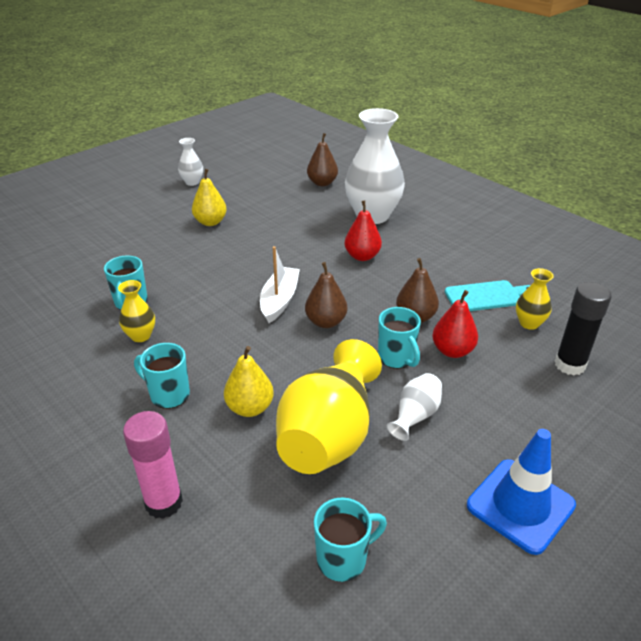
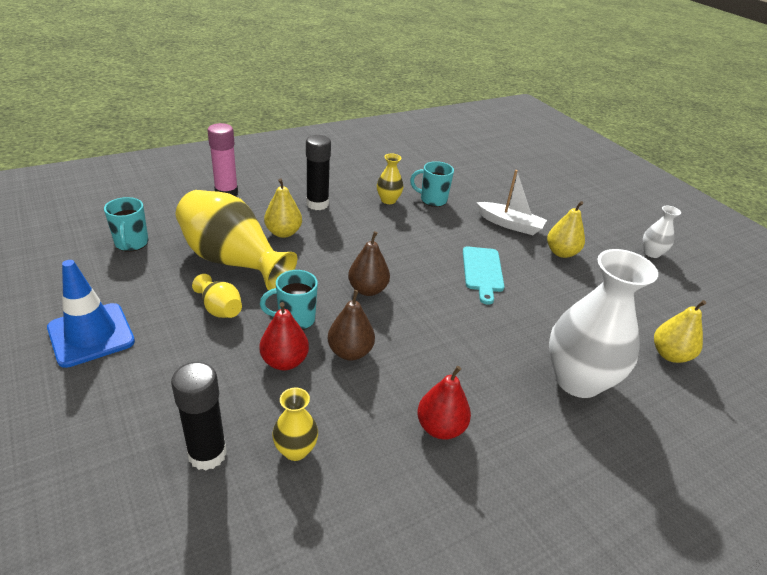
camera: 100 degrees right, 0 degrees up
(168, 395) = (317, 204): turquoise mug -> black glue stick
(279, 300) = (411, 270): white boat -> white boat (510, 224)
(322, 183) = (670, 355): brown pear -> yellow pear
(362, 256) = (478, 344): red pear -> red pear (440, 428)
(415, 415) = (220, 309): white vase -> yellow vase
(486, 296) = (364, 430): turquoise cutting board -> turquoise cutting board (482, 271)

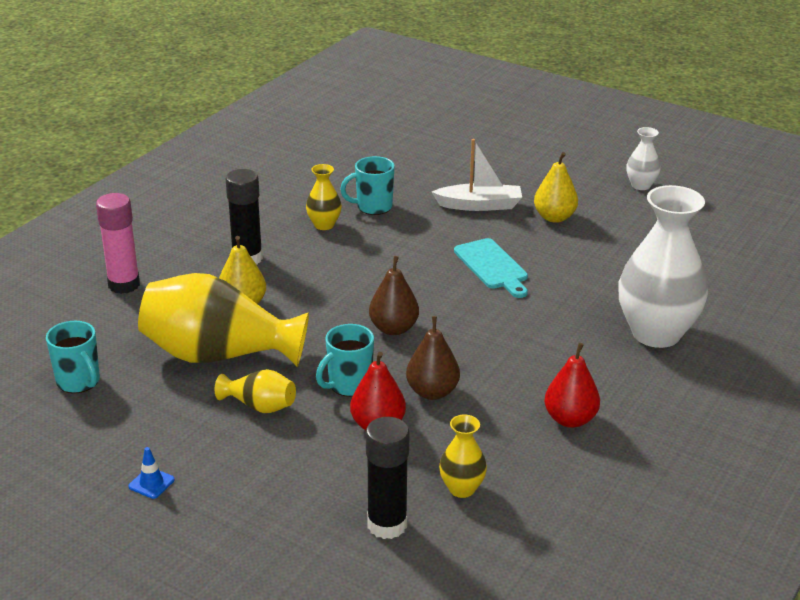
camera: 25 degrees left, 5 degrees down
(91, 335) = (151, 483): blue traffic cone -> blue traffic cone, size x0.41
(670, 355) = (718, 279): yellow pear -> none

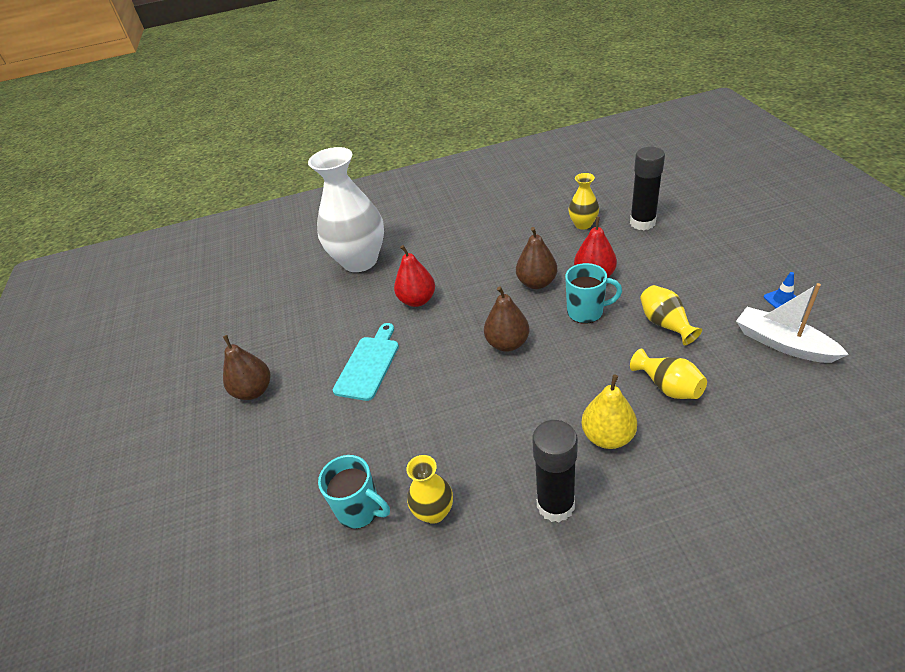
camera: 130 degrees left, 10 degrees up
(79, 382) = (819, 420): turquoise mug -> none
(124, 285) = (721, 545): pink glue stick -> none
(219, 355) = (668, 387): yellow vase -> yellow vase, size x0.46
(479, 205) = (278, 445): white boat -> white boat (783, 343)
(554, 217) = (254, 391): yellow pear -> brown pear
(570, 419) = (481, 235): red pear -> red pear (417, 300)
(641, 185) = (146, 388): white vase -> none

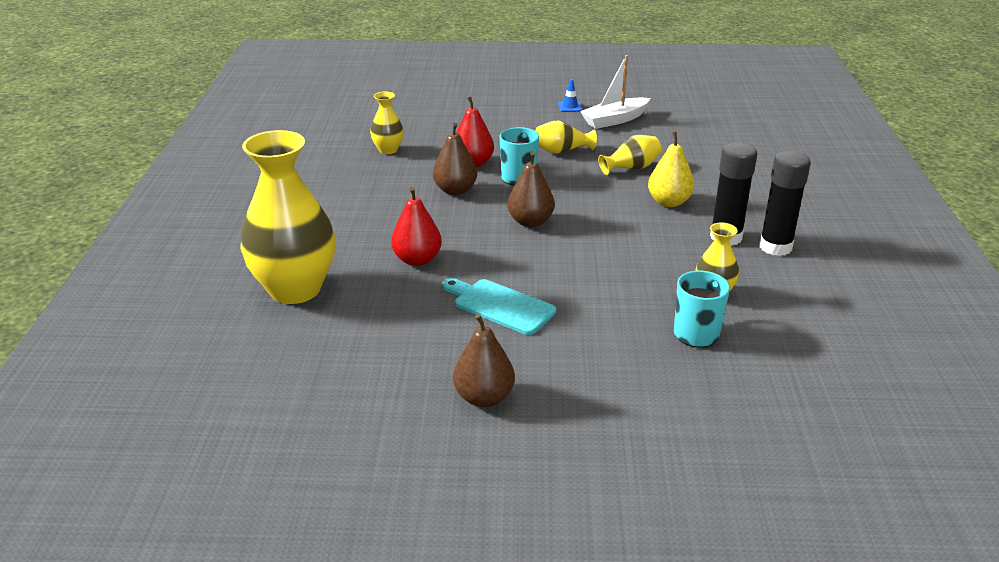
camera: 80 degrees left, 10 degrees down
(360, 261) = (295, 289): white vase -> yellow vase
(642, 223) = (418, 126): black glue stick -> black glue stick (775, 247)

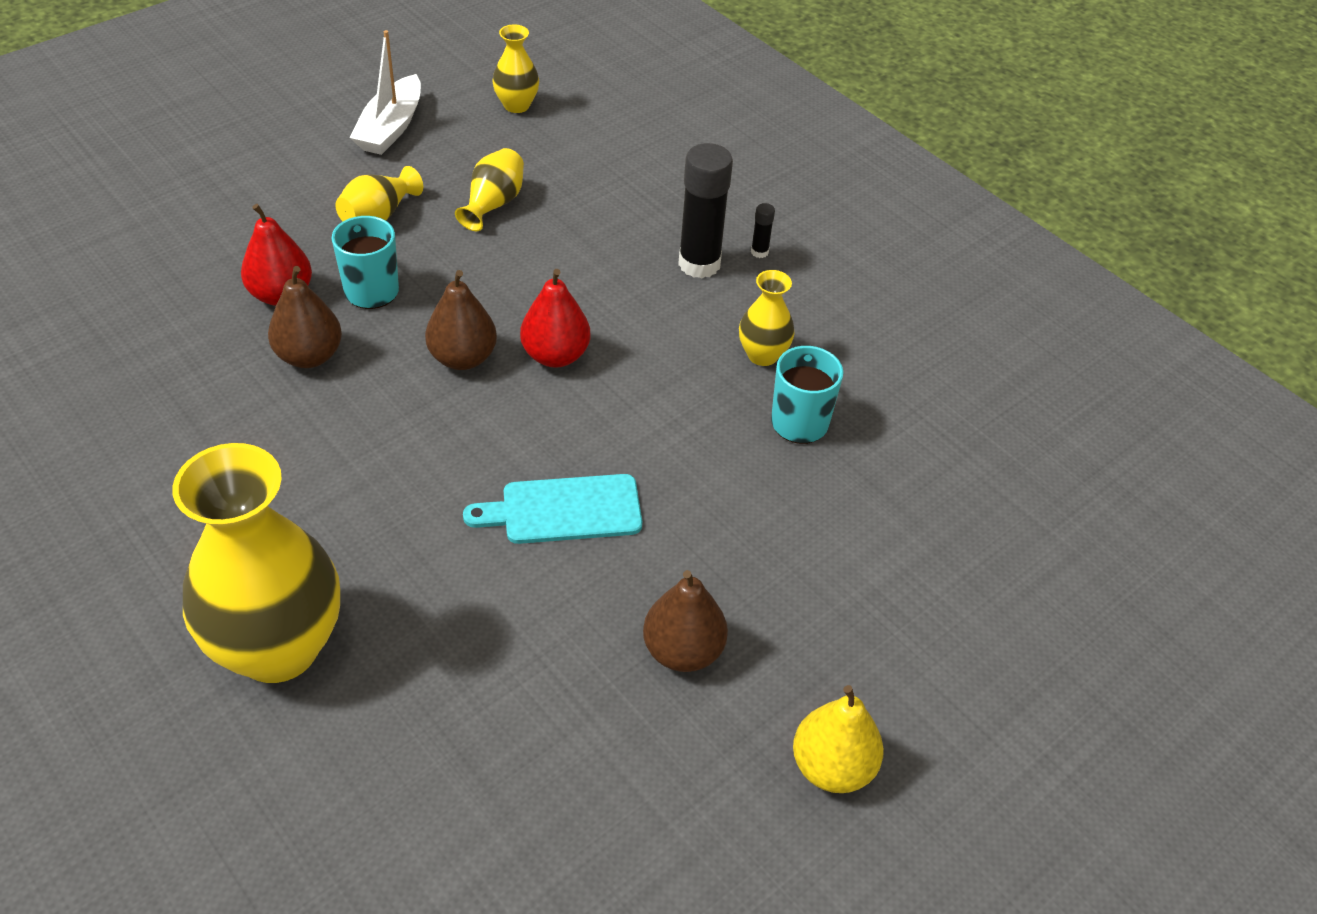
camera: 45 degrees left, 15 degrees up
(388, 150) = (127, 330): yellow vase -> yellow vase (516, 105)
(417, 260) = (387, 501): red pear -> red pear (555, 355)
(570, 107) = (307, 128): blue traffic cone -> none
(669, 202) = (590, 240): yellow pear -> yellow pear (832, 767)
(775, 247) = (759, 252): black glue stick -> black glue stick, size x0.43

